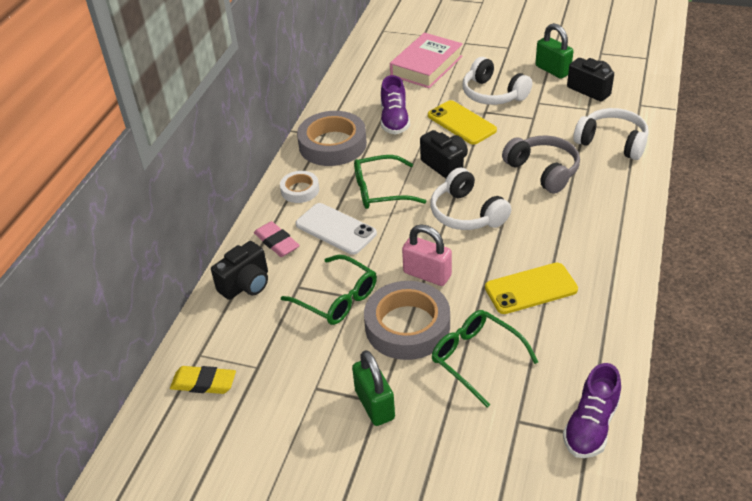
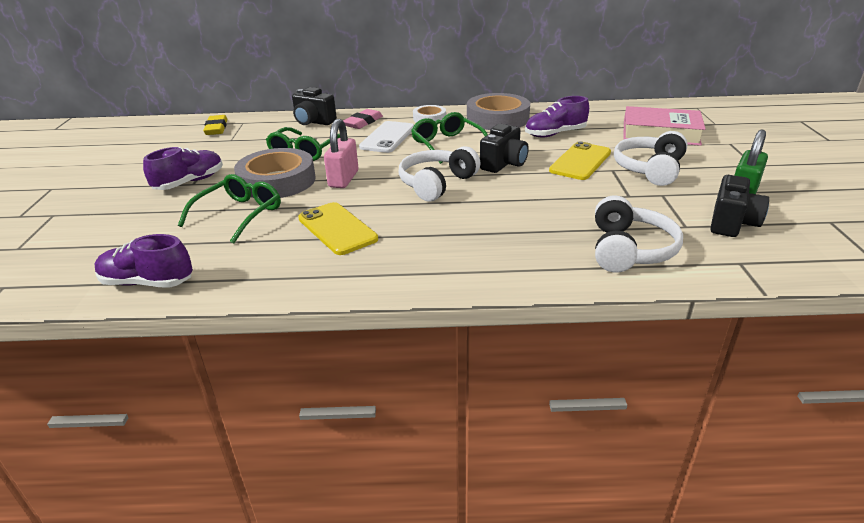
camera: 70 degrees right, 10 degrees down
(374, 404) = (190, 182): green padlock -> purple shoe
(543, 171) = (533, 213): grey headphones -> none

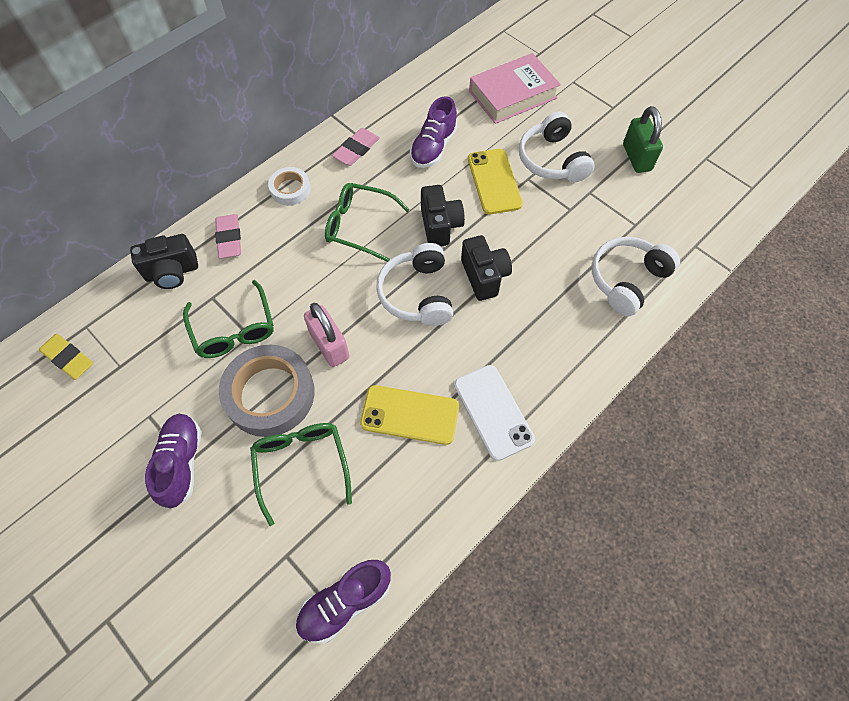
camera: 45 degrees left, 30 degrees up
(388, 137) = (289, 250): white phone -> white phone (493, 412)
(497, 118) = (356, 150): grey tape -> pink eraser
(629, 250) = (627, 280): white headphones -> white headphones turned 105 degrees counterclockwise
(732, 224) = (658, 201): black camera -> black camera (484, 276)

